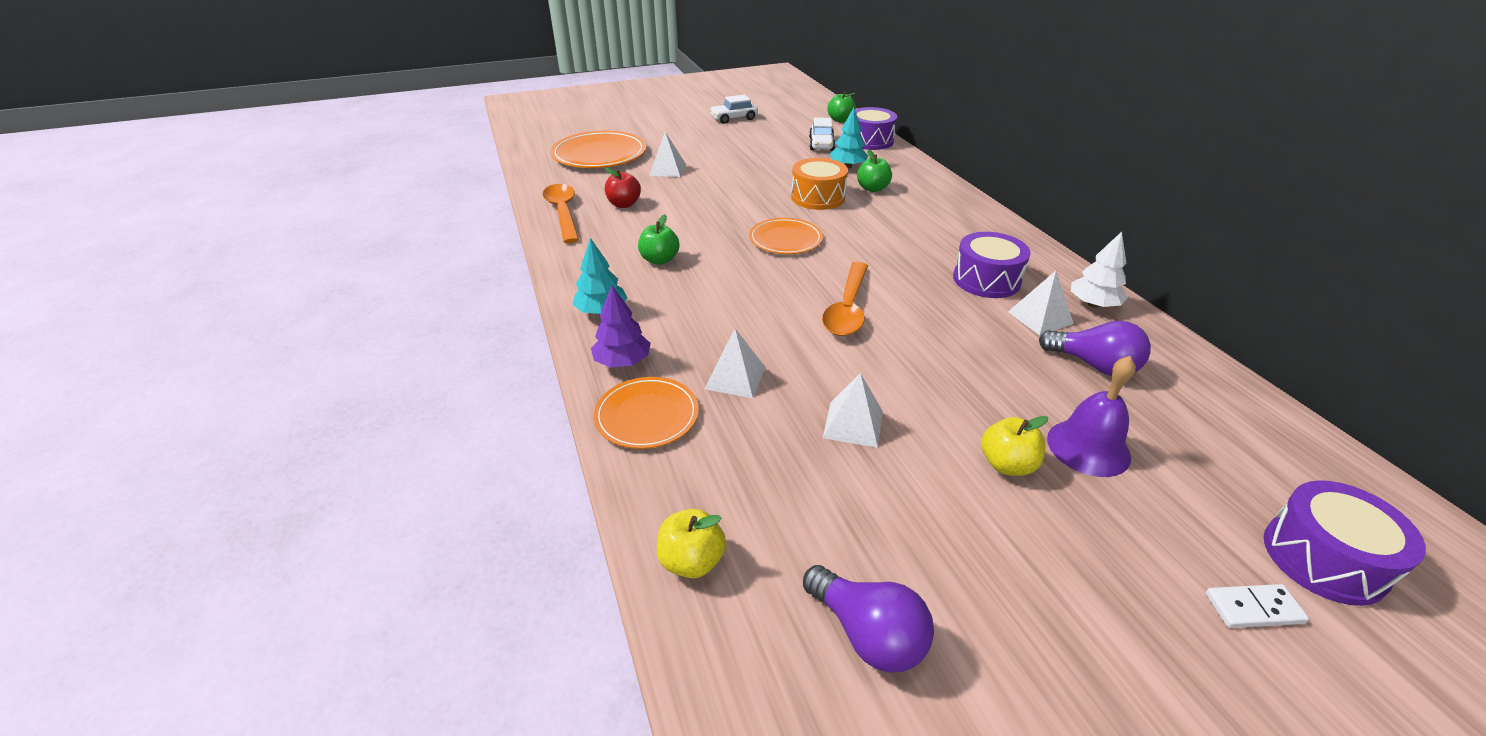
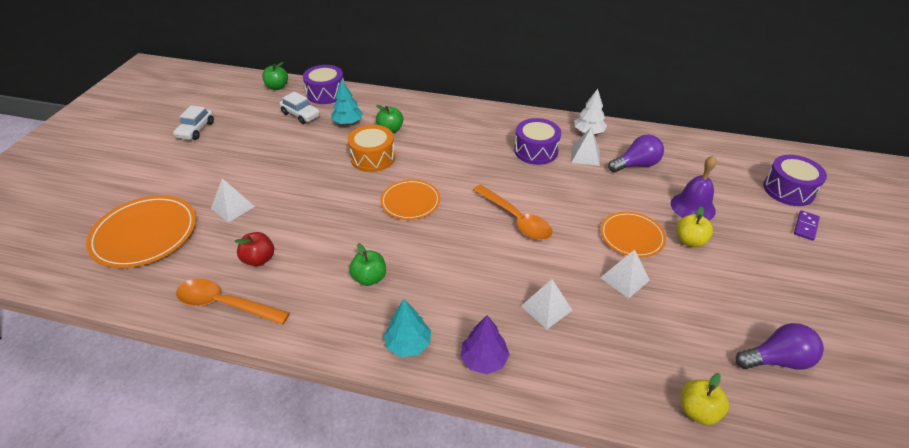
camera: 55 degrees left, 5 degrees up
(647, 415) = (554, 373): orange plate -> orange plate (631, 236)
(1253, 608) = (805, 226): white domino -> purple domino

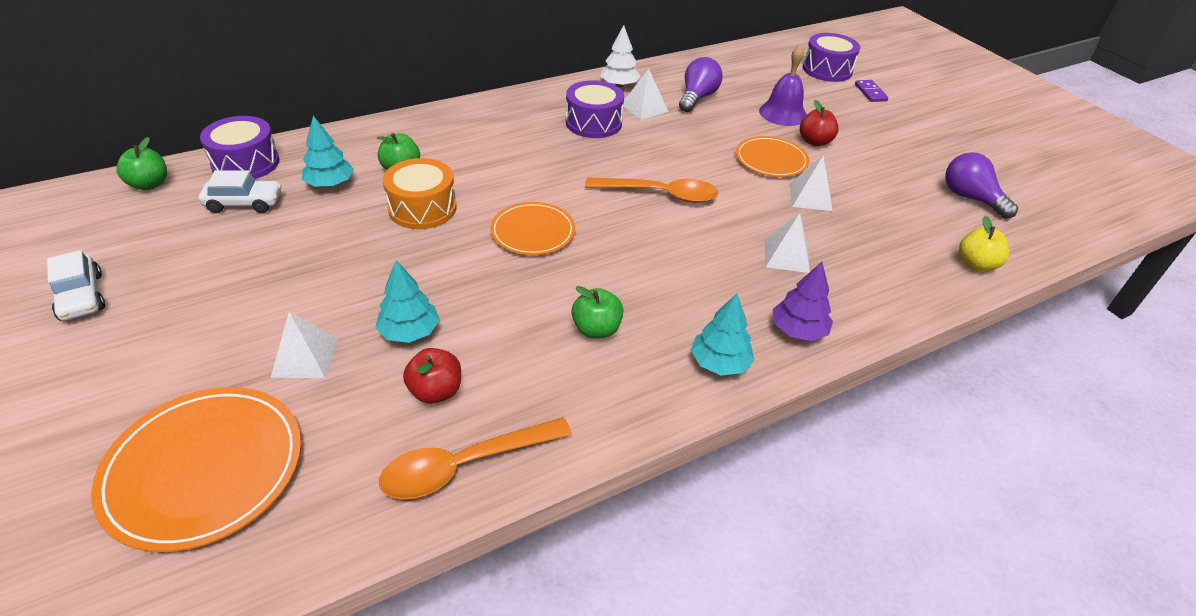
camera: 45 degrees left, 0 degrees up
(286, 222) = (409, 332): none -> turquoise tree
(689, 241) = (814, 142): yellow apple -> red apple
(776, 360) = (970, 198): purple light bulb -> purple light bulb turned 75 degrees counterclockwise

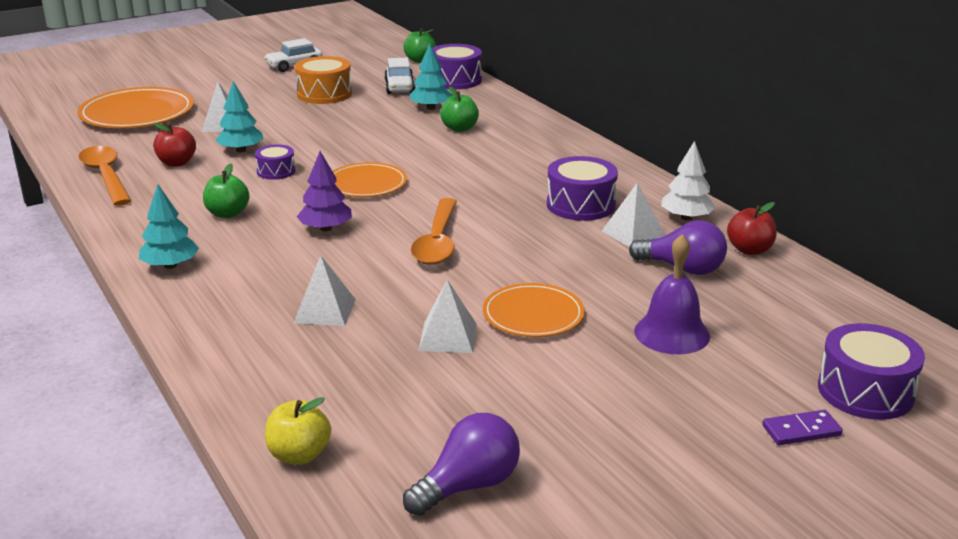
camera: 90 degrees right, 15 degrees down
(422, 208) = (399, 141): orange drum -> orange drum (324, 94)
(485, 297) = (276, 171): none -> purple drum
(798, 330) = (202, 308): purple tree -> purple tree (326, 228)
(814, 142) = (595, 354): red apple -> red apple (749, 250)

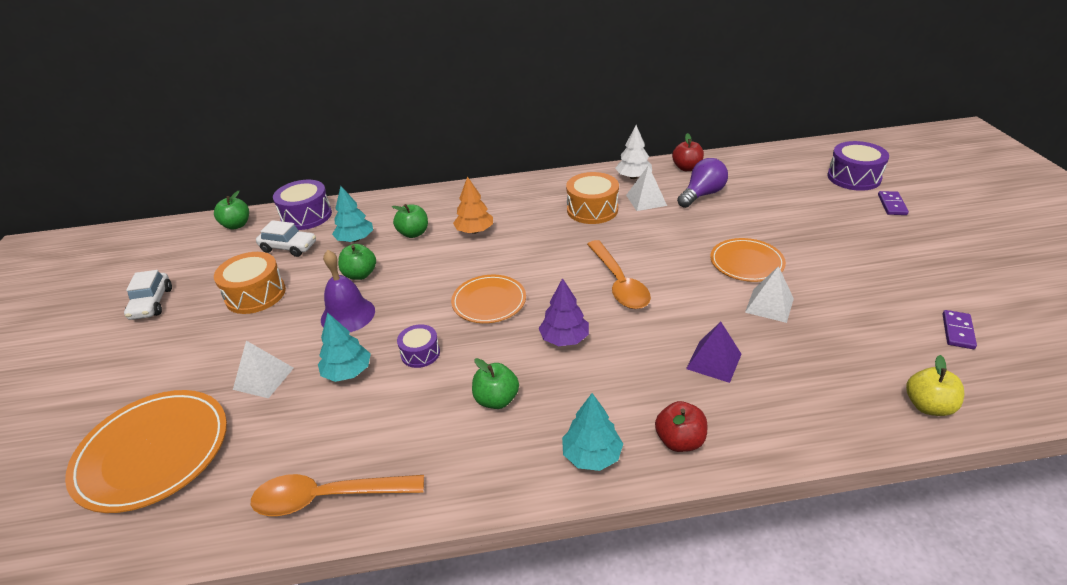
camera: 65 degrees left, 10 degrees up
(177, 163) = (340, 427): red apple -> red apple (679, 441)
(325, 310) = (713, 361): white pyramid -> purple pyramid
(376, 123) = (360, 274): none -> green apple
(437, 241) = (619, 283): orange spoon -> orange spoon turned 45 degrees clockwise
(468, 486) = (958, 331): purple light bulb -> purple domino
(485, 154) = (474, 231): none -> orange tree
(580, 205) = (592, 210): purple drum -> orange drum
(672, 333) = (782, 217): purple bell -> purple bell (348, 315)

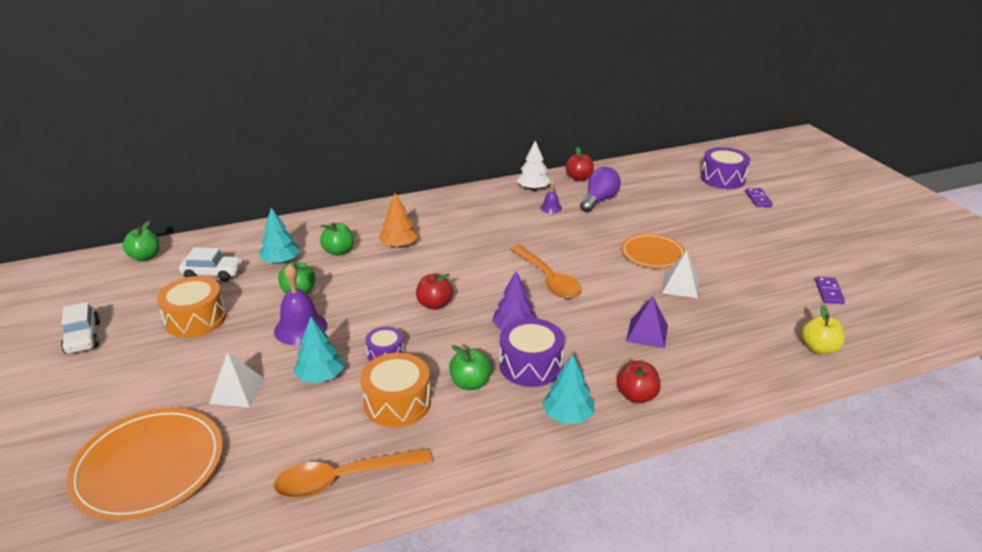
camera: 15 degrees left, 5 degrees down
(306, 216) = (219, 243): purple drum -> purple drum (530, 365)
(489, 301) = (434, 304): orange plate -> red apple
(592, 210) = (504, 219): orange drum -> orange drum (397, 403)
(646, 200) = (551, 208): white pyramid -> purple bell

